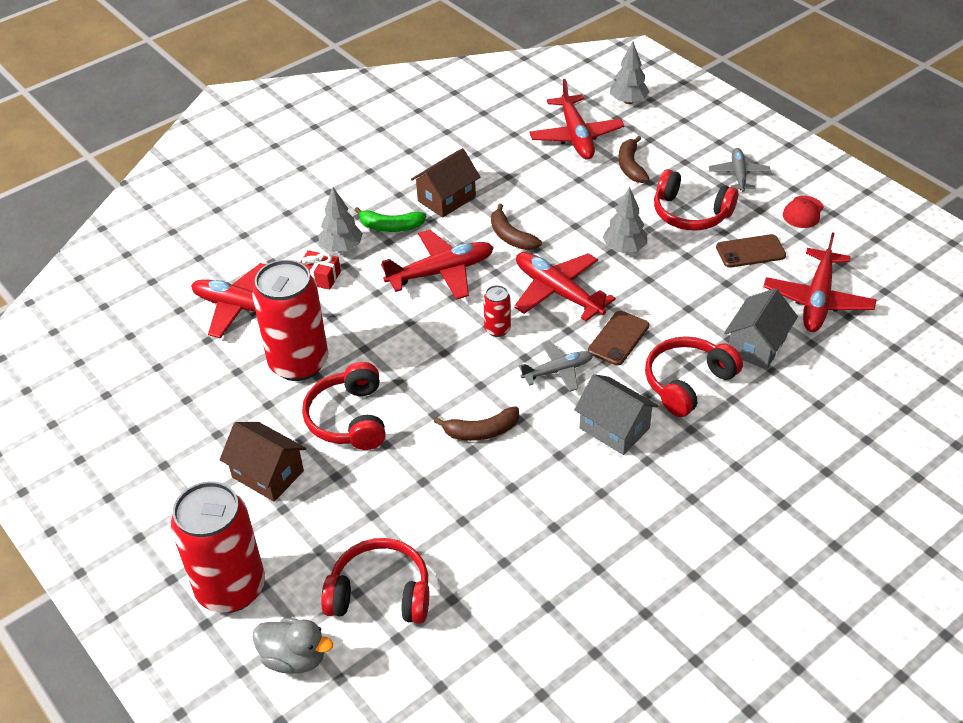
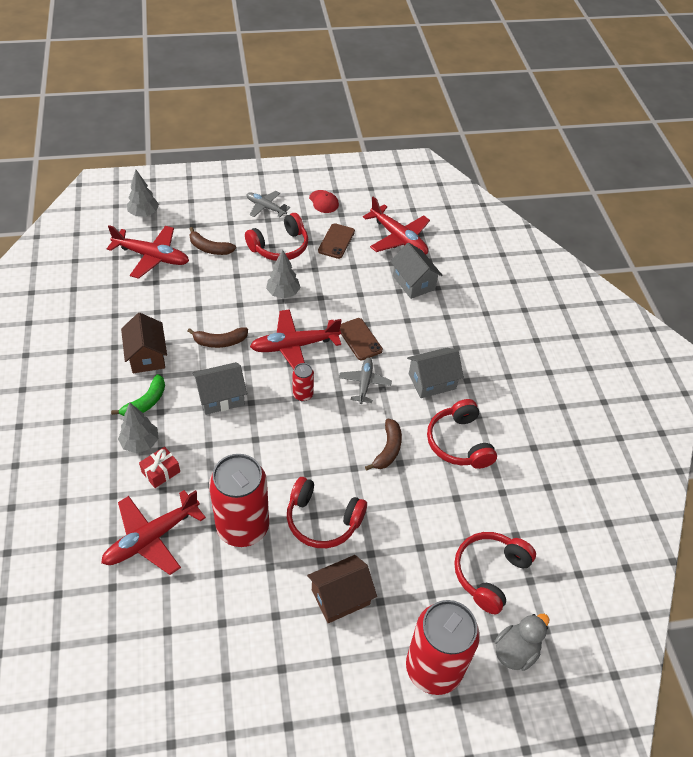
camera: 65 degrees left, 5 degrees up
(441, 272) = (221, 397): red plane -> grey house
(687, 383) = (420, 328): red headphones -> red headphones (459, 443)

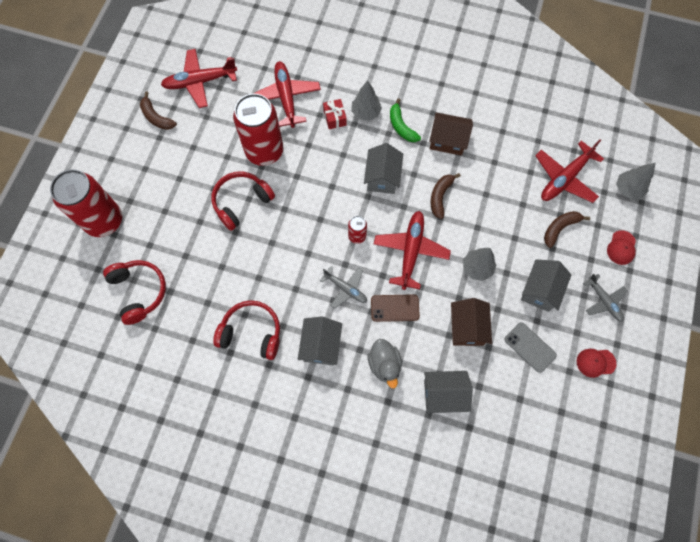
camera: 120 degrees right, 20 degrees up
(208, 207) = (621, 248): none -> red cap
(266, 207) = (603, 301): grey plane -> grey plane turned 90 degrees clockwise
(280, 247) = (540, 290): red headphones -> grey house
(336, 241) = (530, 347): brown phone -> grey phone
(340, 597) = (181, 189): brown house -> brown house (467, 327)
(388, 449) = (274, 275): brown banana -> brown banana (156, 117)
(398, 238) = (513, 413): red plane -> red plane (200, 82)
(516, 651) = (81, 277): grey duck -> grey duck (384, 364)

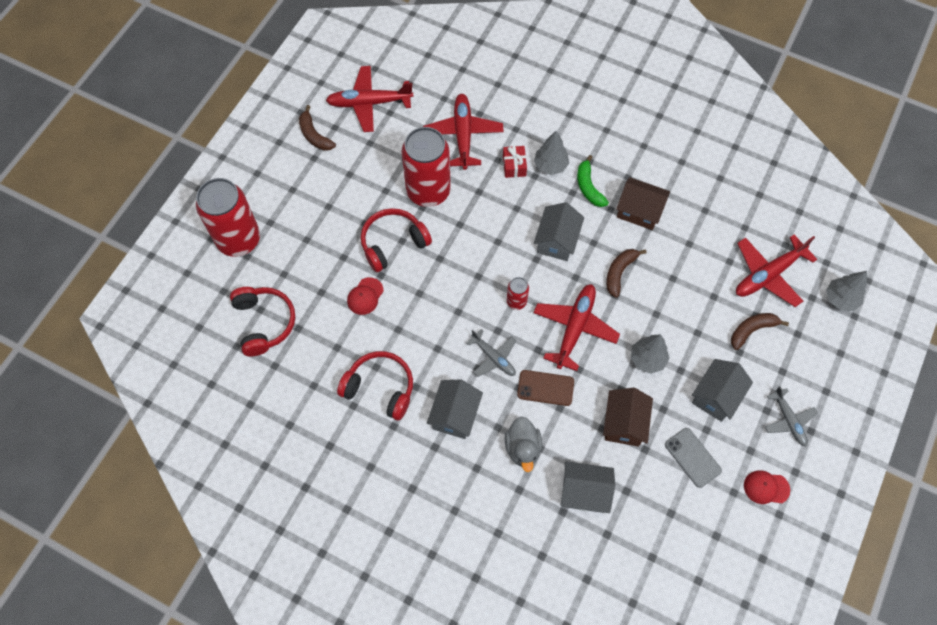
camera: 10 degrees right, 5 degrees down
(621, 248) = (820, 364): red cap -> red cap (365, 296)

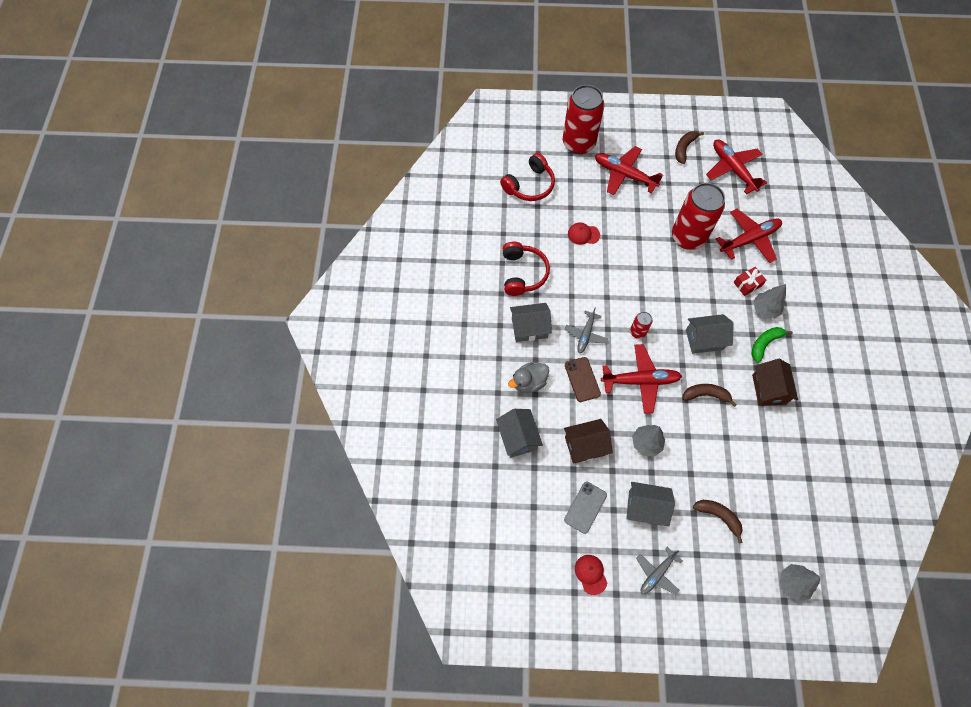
camera: 65 degrees right, 0 degrees up
(393, 243) = (633, 233): red headphones -> none
(768, 274) = (777, 513): red plane -> red plane (624, 175)

